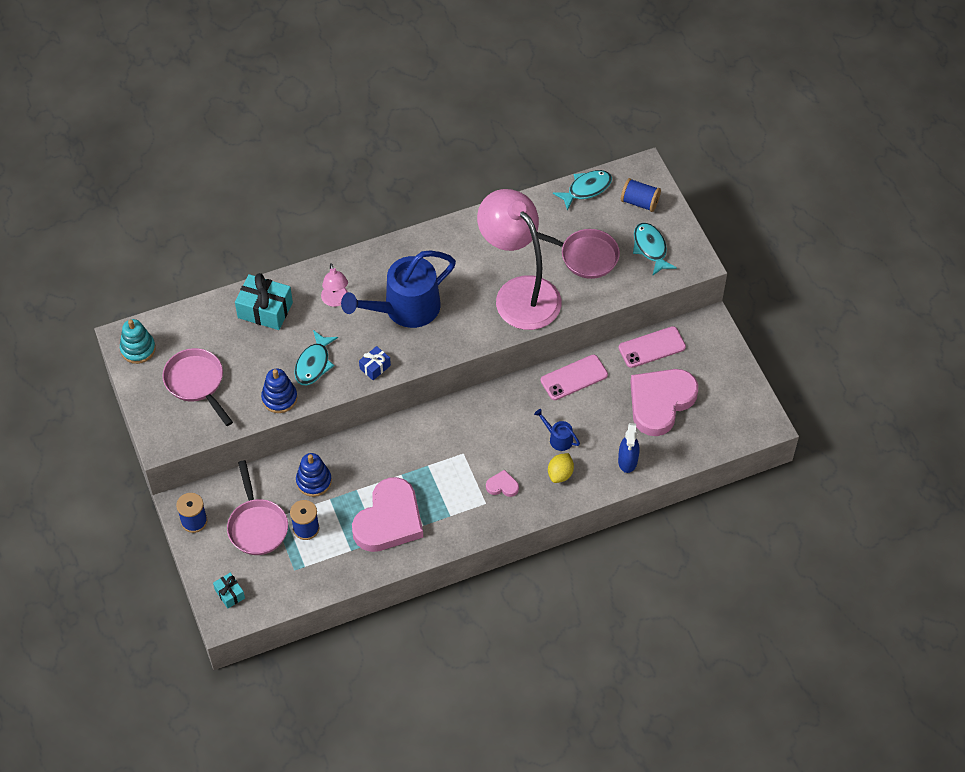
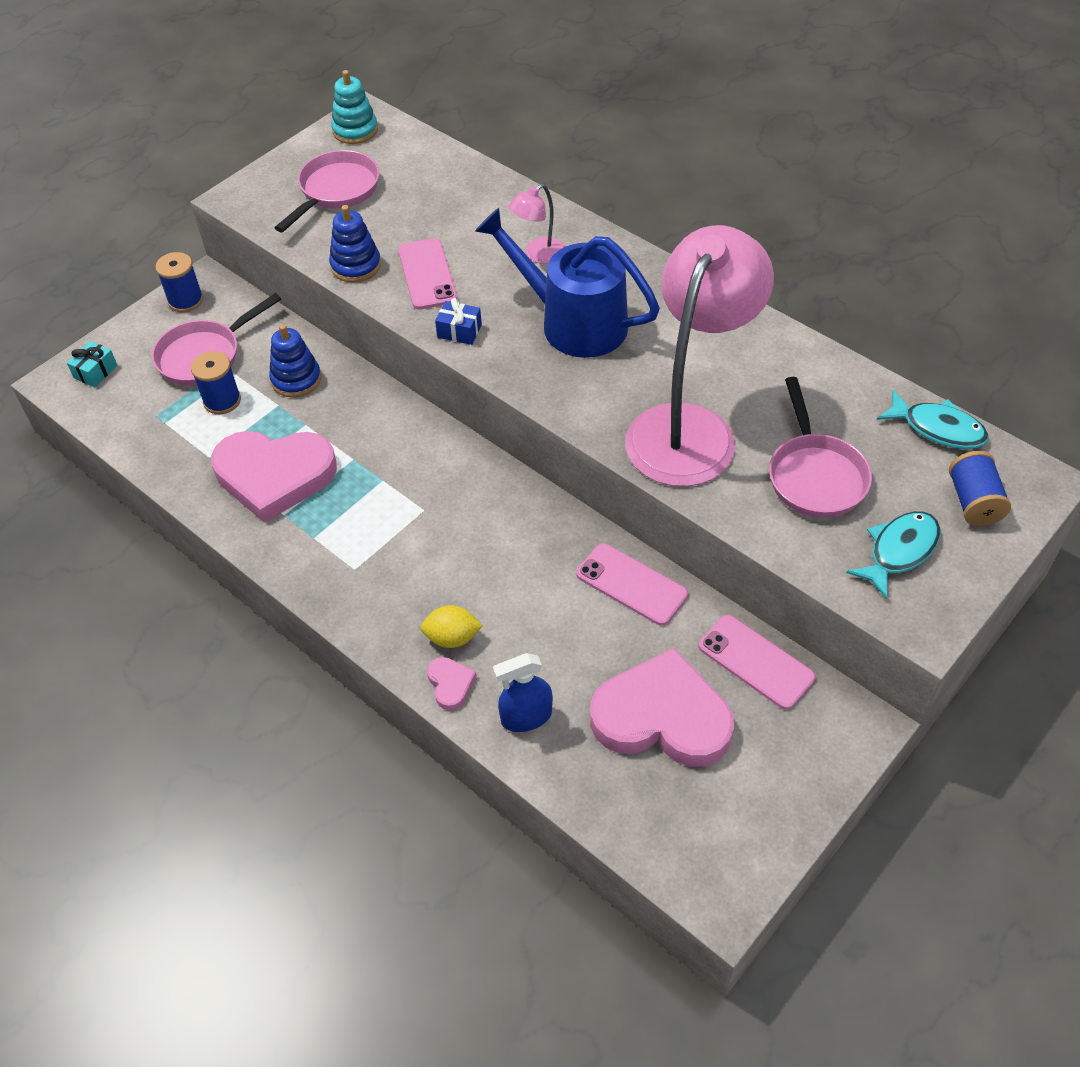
camera: 65 degrees right, 5 degrees down
(265, 310) = (480, 202): turquoise gift -> none
(314, 364) = (427, 274): turquoise fish -> pink phone
(502, 486) = (394, 576): pink heart -> pink heart (450, 684)
(558, 438) = (512, 609): blue watering can -> none

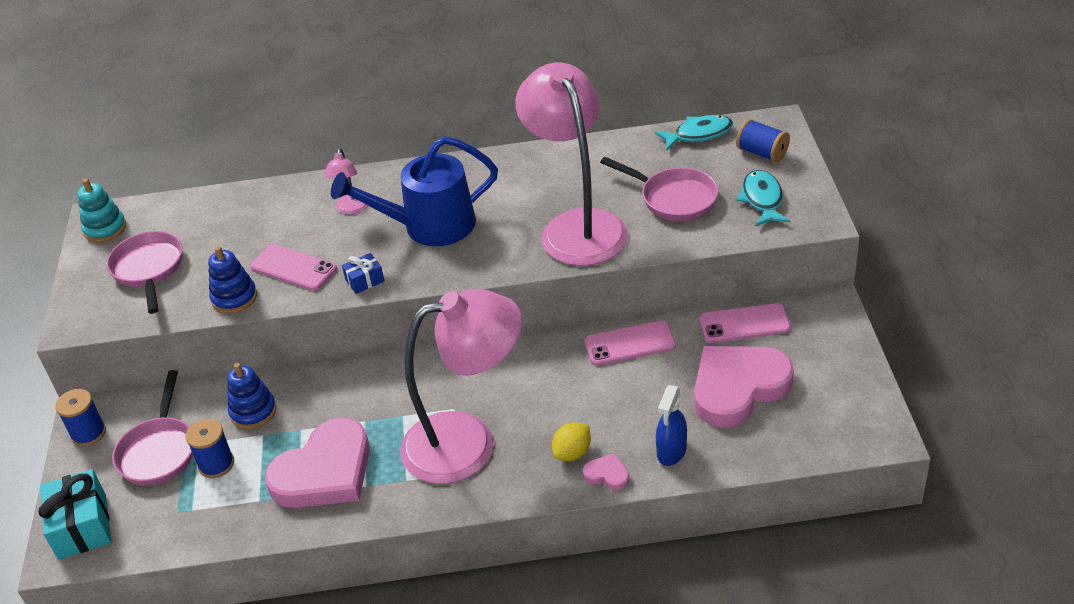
camera: 45 degrees left, 10 degrees down
(95, 371) = (82, 526): turquoise gift -> turquoise gift, size x1.87
(394, 550) = (468, 442): none -> pink lamp

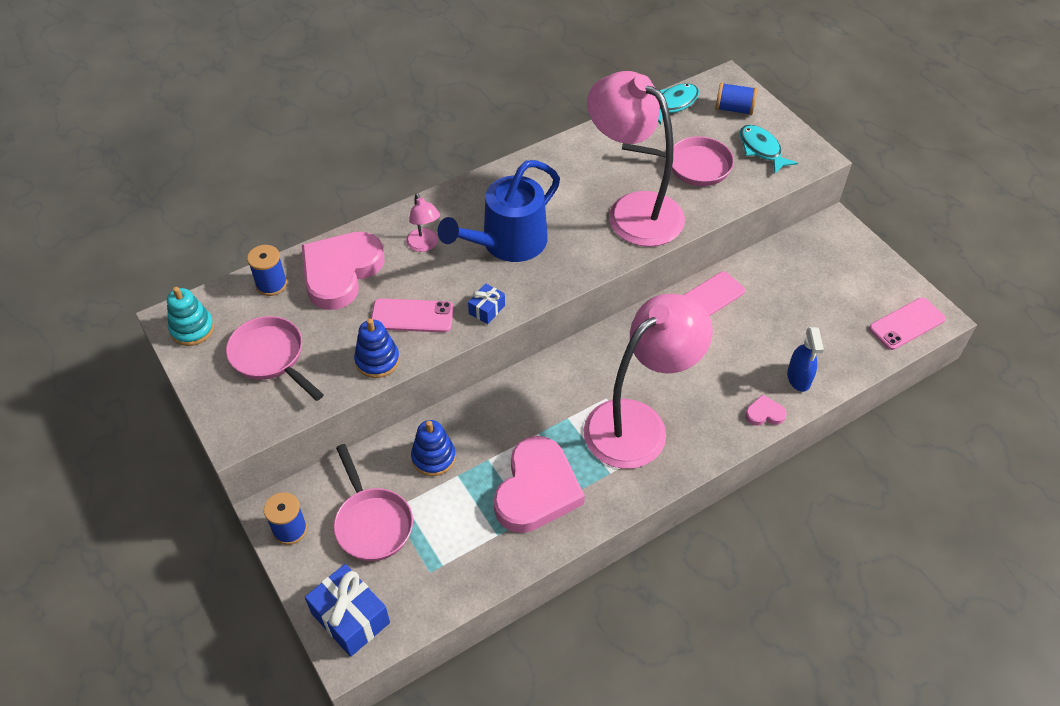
camera: 30 degrees left, 10 degrees up
(82, 526) = (350, 618): turquoise gift -> blue gift
(216, 464) = (435, 516): blue spool -> blue spool (271, 284)
(572, 453) = (726, 404): yellow lemon -> none
(738, 388) = (812, 310): pink heart -> pink heart (341, 272)
(744, 324) = (782, 256): pink phone -> pink phone (906, 324)

